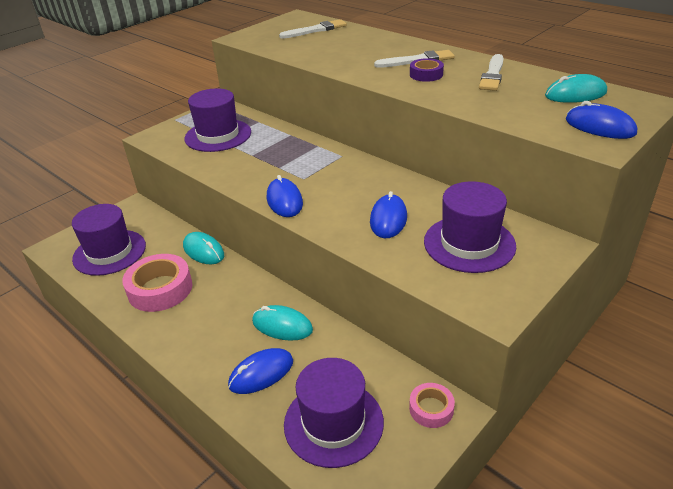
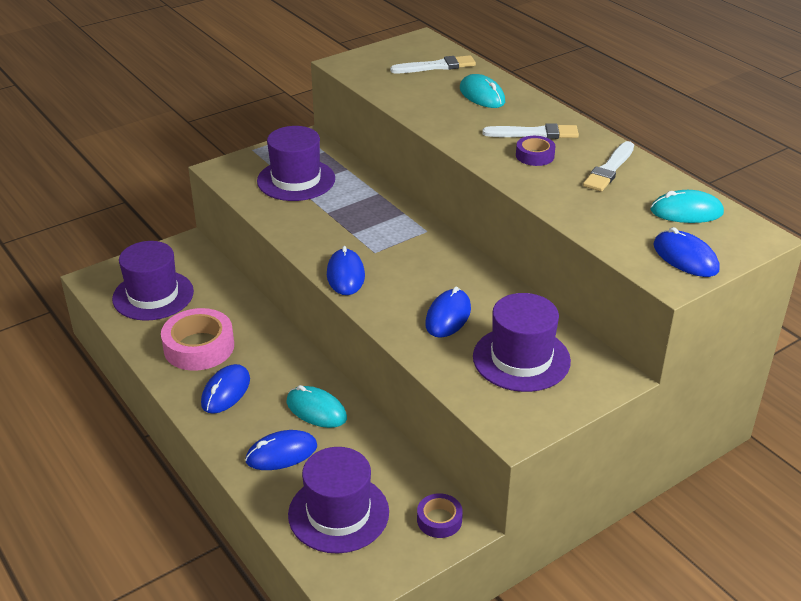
camera: 10 degrees right, 0 degrees up
(194, 324) = (226, 391): none -> blue mouse
(203, 251) = (254, 312): turquoise mouse -> turquoise mouse (482, 95)
(431, 409) = (439, 520): pink tape -> purple tape

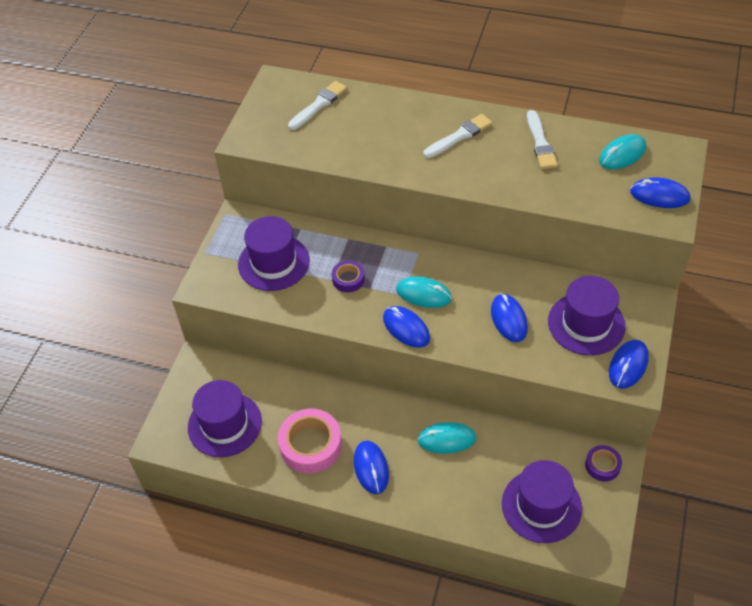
camera: 35 degrees left, 15 degrees up
(281, 453) = (460, 489): blue mouse -> blue mouse (628, 365)
(482, 95) = (384, 118): turquoise mouse -> turquoise mouse (423, 294)
(535, 155) = (481, 158): purple tape -> purple tape (348, 279)

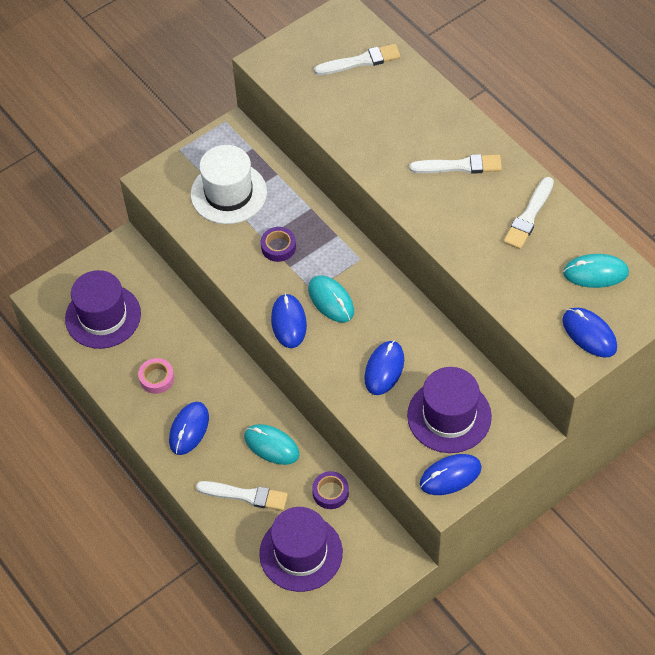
camera: 35 degrees right, 5 degrees up
(274, 263) = (228, 193): purple hat -> white hat
(311, 445) = (156, 378): pink tape -> pink tape, size x0.54
(460, 490) = (245, 495): none -> white brush
(602, 465) = (384, 555): purple tape -> purple tape (330, 492)

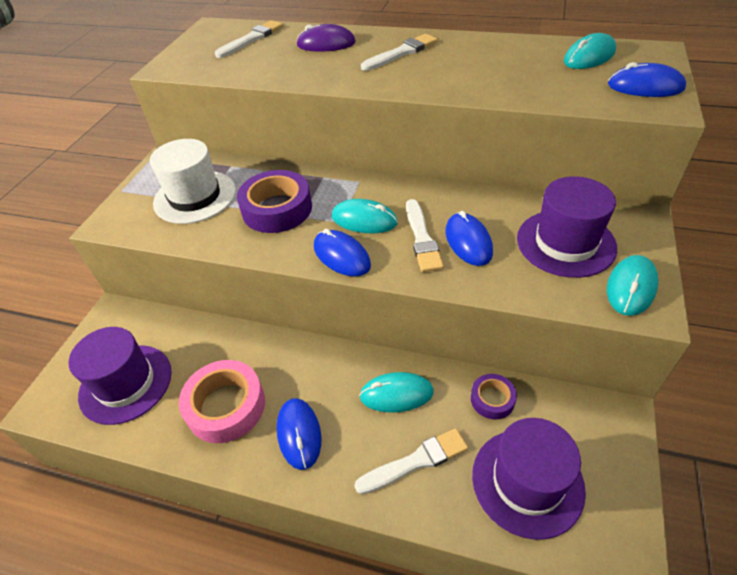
camera: 35 degrees left, 10 degrees down
(156, 378) = (226, 406): pink tape -> pink tape, size x1.85
(278, 247) = (277, 209): purple tape -> purple tape, size x1.85
(413, 111) = (326, 44): none -> purple mouse
(450, 476) = (631, 287): blue mouse -> turquoise mouse
(529, 216) = (493, 53): white brush -> white brush (422, 238)

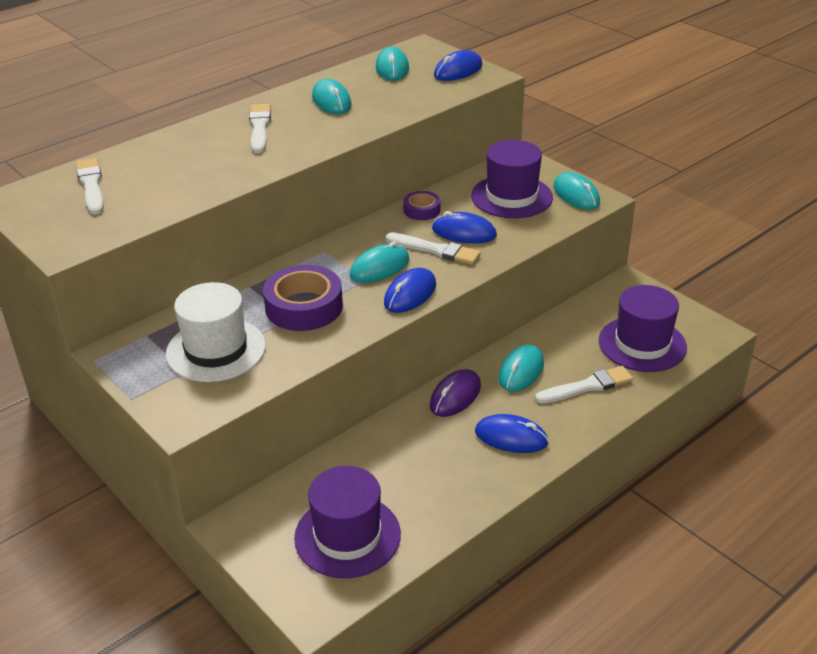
camera: 60 degrees left, 10 degrees down
(226, 406) = (442, 472): pink tape -> none
(326, 44) = (178, 153): purple mouse -> purple mouse (455, 396)
(341, 256) = (410, 294): blue mouse -> blue mouse turned 45 degrees counterclockwise
(415, 461) = (587, 386): white brush -> white brush turned 60 degrees clockwise
(486, 59) = (331, 101): none -> turquoise mouse
(492, 399) = (568, 328): purple tape -> purple tape (422, 210)

